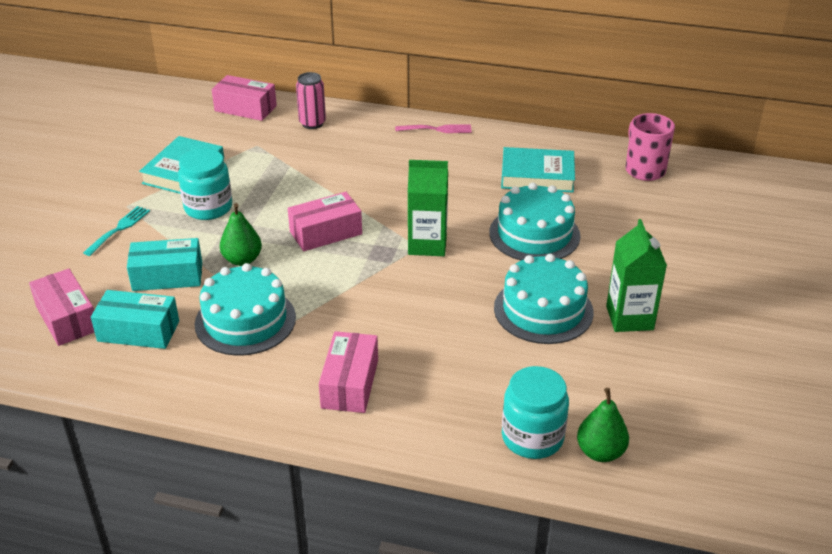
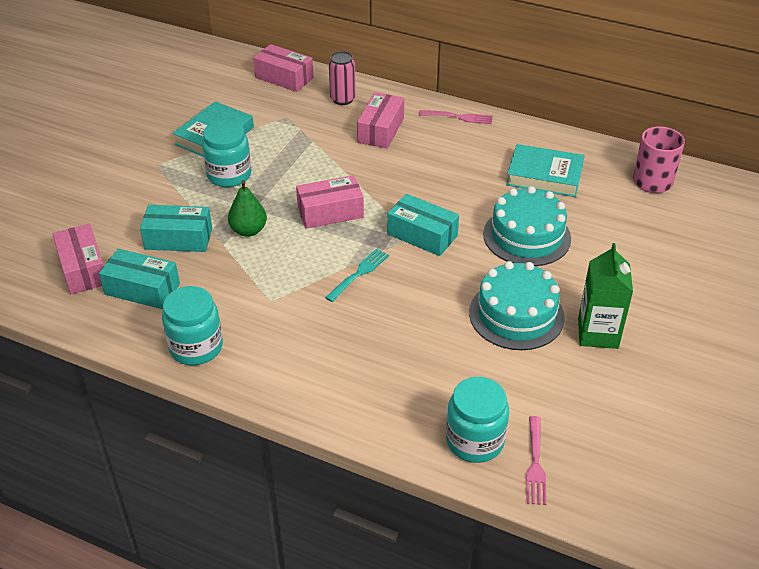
camera: 10 degrees right, 5 degrees up
(119, 229) = (145, 187): turquoise fork -> turquoise fork (359, 273)
(212, 382) = (196, 347): none -> turquoise jar
(245, 320) = (238, 291): turquoise cake -> none
(350, 383) = (319, 365): pink box -> pink box (380, 130)
(427, 244) = (422, 235): green carton -> turquoise box
(600, 452) = (535, 464): green pear -> pink fork

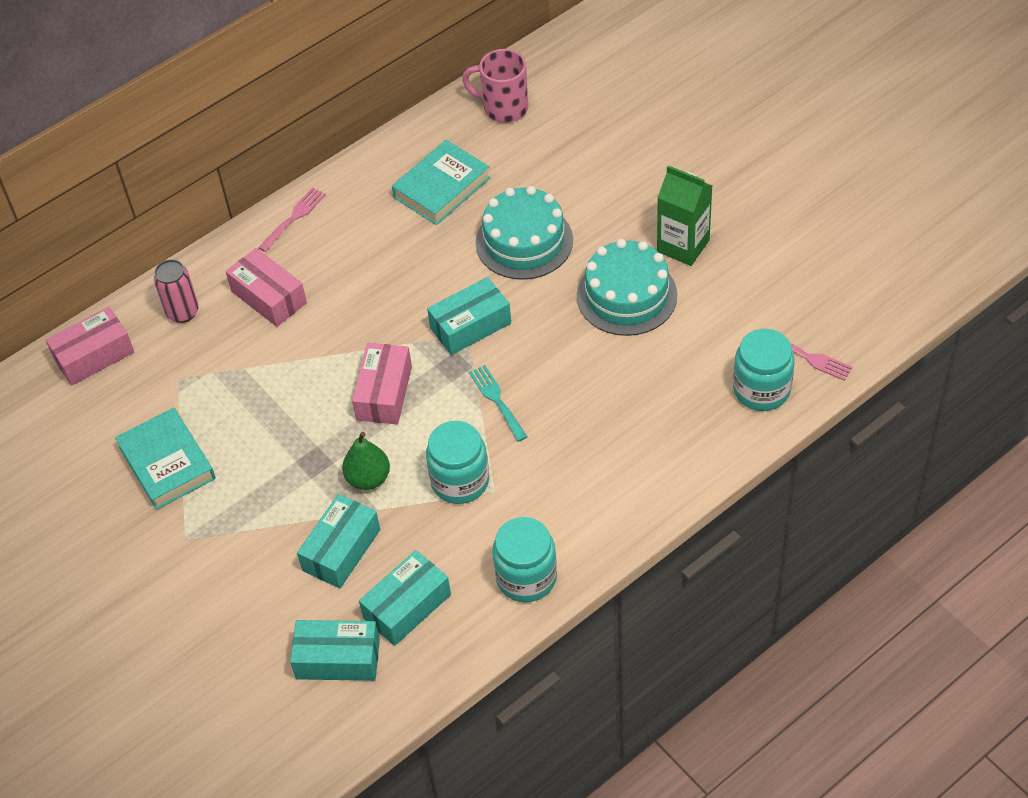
camera: 60 degrees left, 10 degrees up
(83, 269) = (338, 658): pink box -> turquoise box
(229, 175) = (255, 469): turquoise jar -> turquoise jar (460, 481)

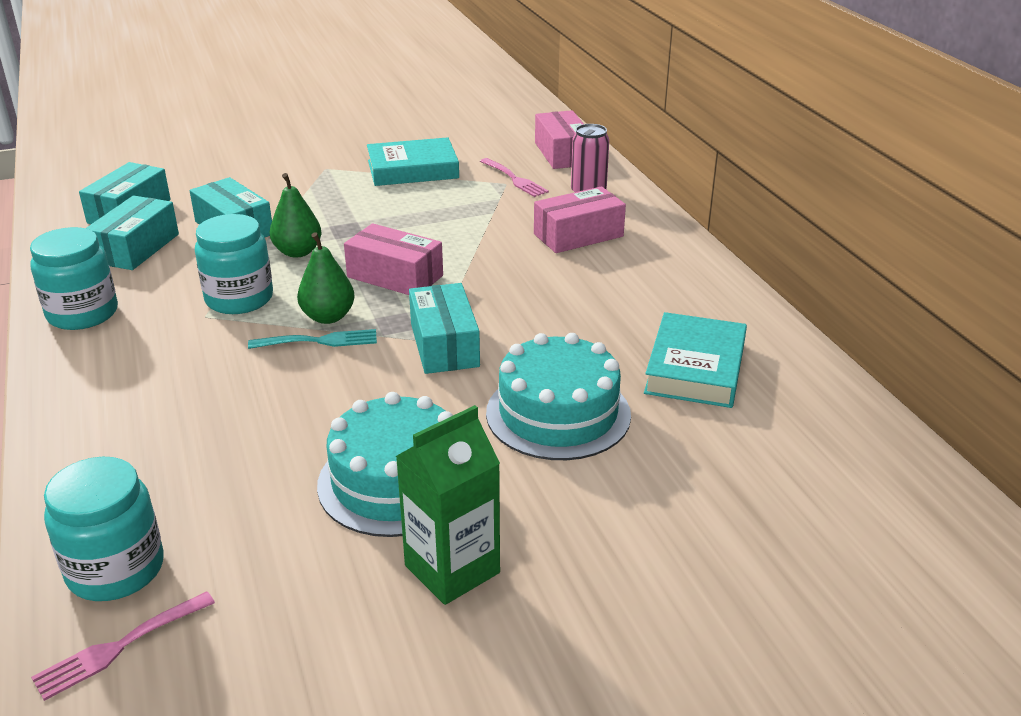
camera: 105 degrees right, 20 degrees down
(294, 217) = (691, 264): pink fork -> pink fork (515, 179)
(407, 606) = (136, 248): turquoise box -> turquoise box turned 45 degrees clockwise
(442, 187) = (695, 368): turquoise book -> turquoise book turned 45 degrees clockwise
(462, 410) = (328, 317): none -> green pear
(503, 108) = (845, 453): pink mug -> none

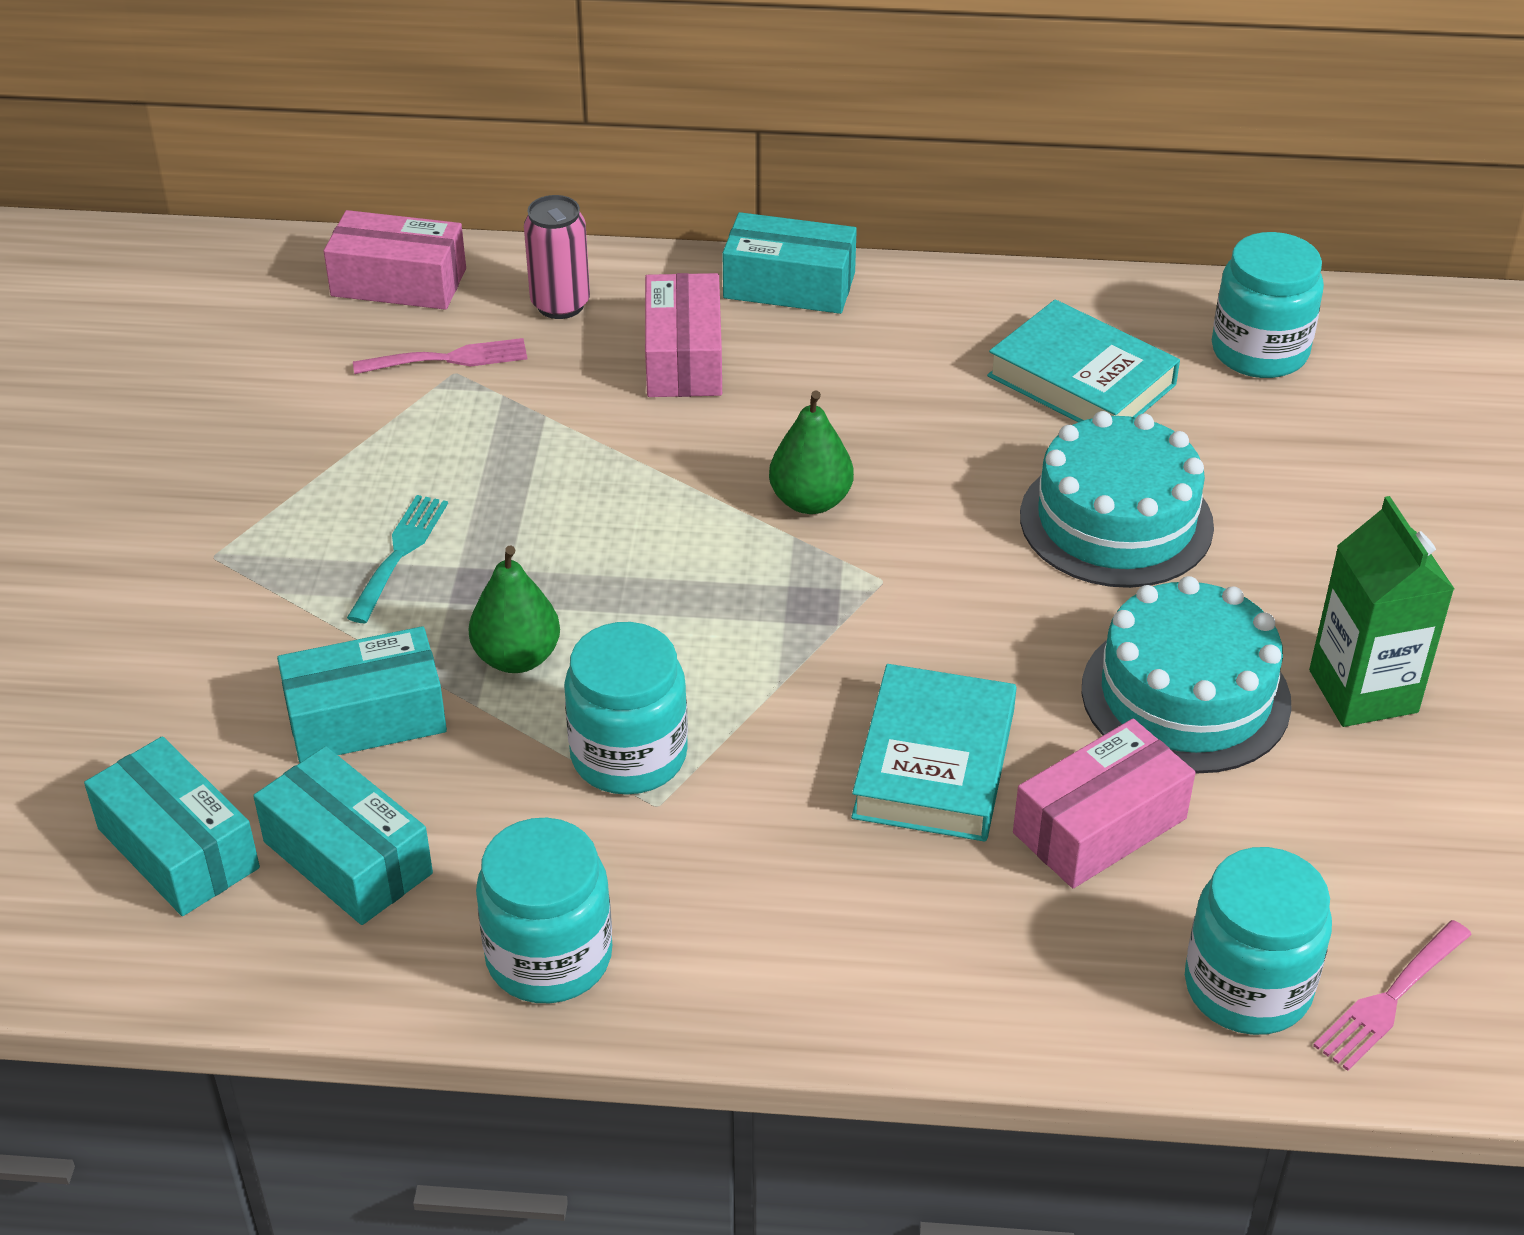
camera: 65 degrees left, 10 degrees up
(119, 647) = (1390, 999): pink fork -> pink fork turned 60 degrees clockwise
(320, 341) = (815, 692): turquoise fork -> turquoise fork (399, 553)
(328, 317) = (751, 668): green pear -> green pear (810, 501)
(395, 276) = (676, 570): pink box -> pink box (1099, 825)
(412, 169) = (312, 455): turquoise book -> turquoise book (934, 763)
(444, 345) = (901, 572): turquoise box -> turquoise box (789, 285)
(812, 438) = (1259, 351): none -> turquoise jar

